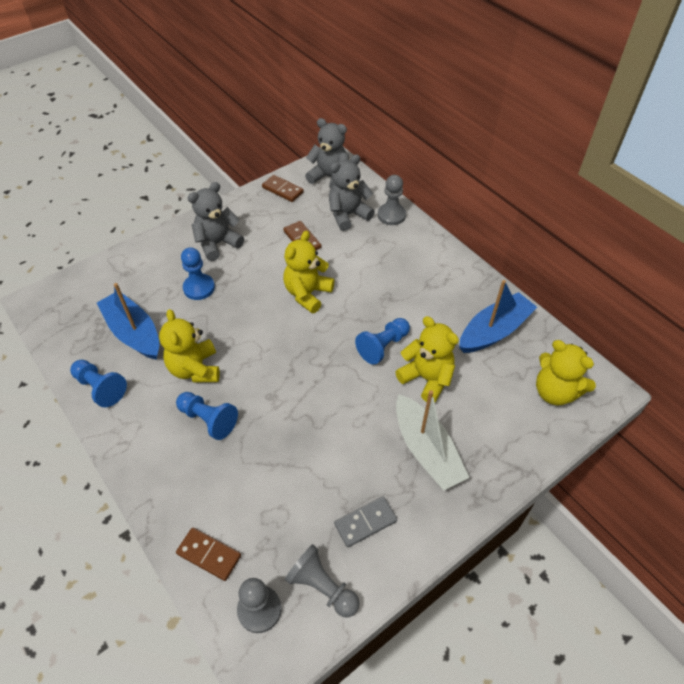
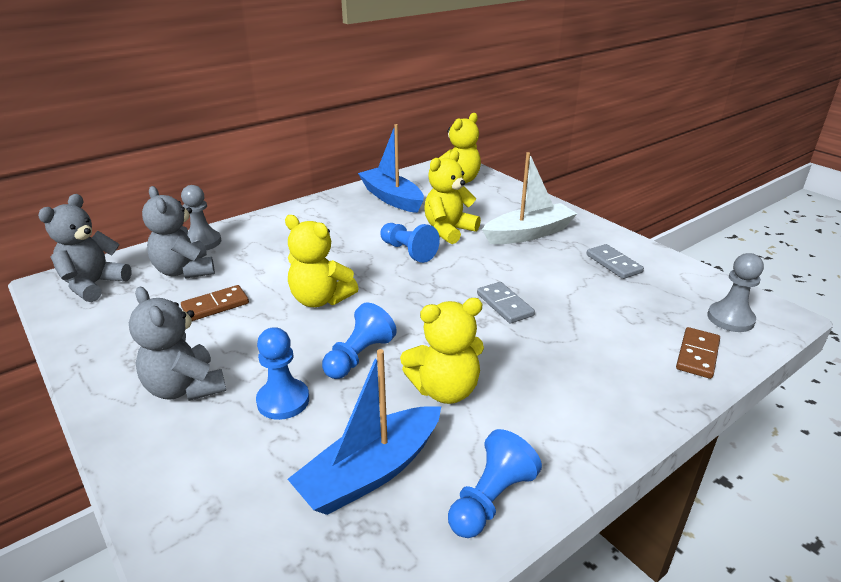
camera: 90 degrees left, 20 degrees down
(208, 420) = (526, 370): blue pawn -> blue pawn (359, 356)
(283, 190) = (92, 326): brown domino -> none
(294, 414) = (504, 305): none -> grey domino
(322, 587) = (686, 285): grey pawn -> none

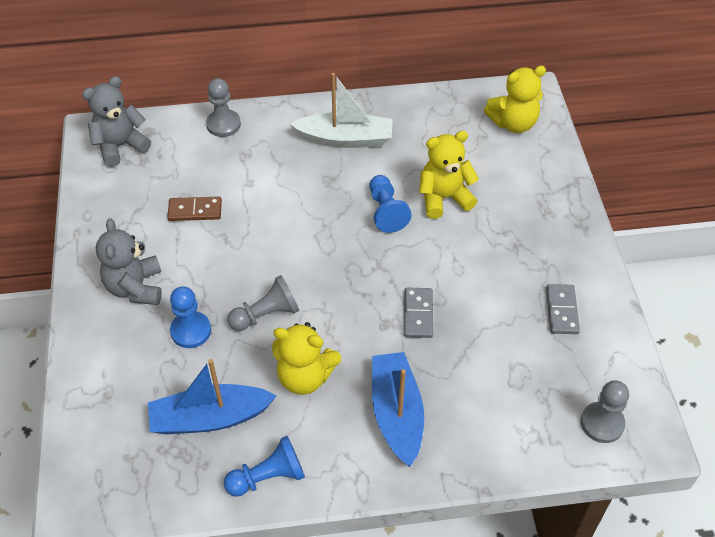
camera: 30 degrees right, 20 degrees up
(184, 271) = (192, 157): grey teddy bear -> none
(320, 299) = (276, 239): yellow teddy bear -> none
(359, 356) = (266, 314): blue pawn -> grey pawn
(391, 198) = (425, 126): blue boat -> blue boat (396, 413)
(529, 233) = (517, 235): white boat -> white boat (345, 139)
(697, 355) = (530, 443): brown domino -> none

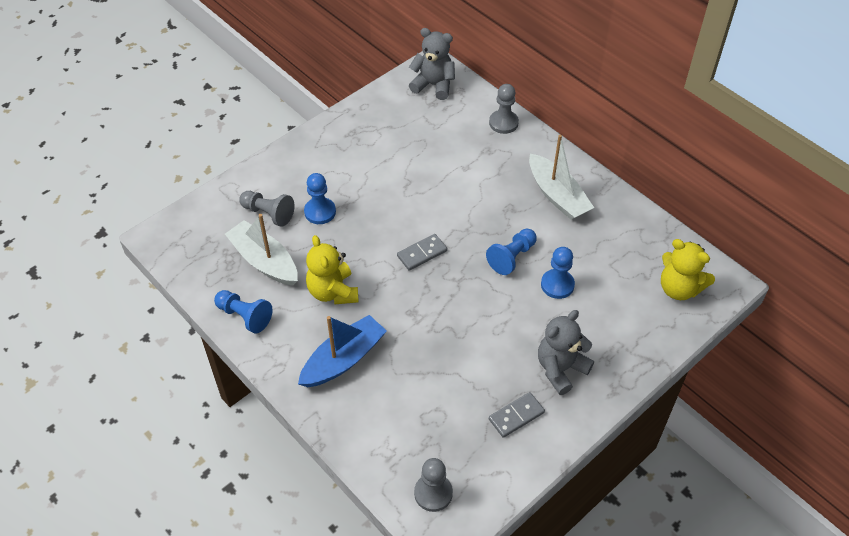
camera: 55 degrees right, 0 degrees up
(135, 287) = (329, 164): grey teddy bear -> grey teddy bear (560, 369)
(195, 210) = (416, 155): brown domino -> none
(210, 418) = (264, 261): blue boat -> white boat
(266, 314) = (364, 242): grey pawn -> grey pawn (268, 213)
(418, 314) = (436, 327): grey domino -> grey domino (422, 253)
(444, 198) = (557, 285): yellow teddy bear -> blue pawn

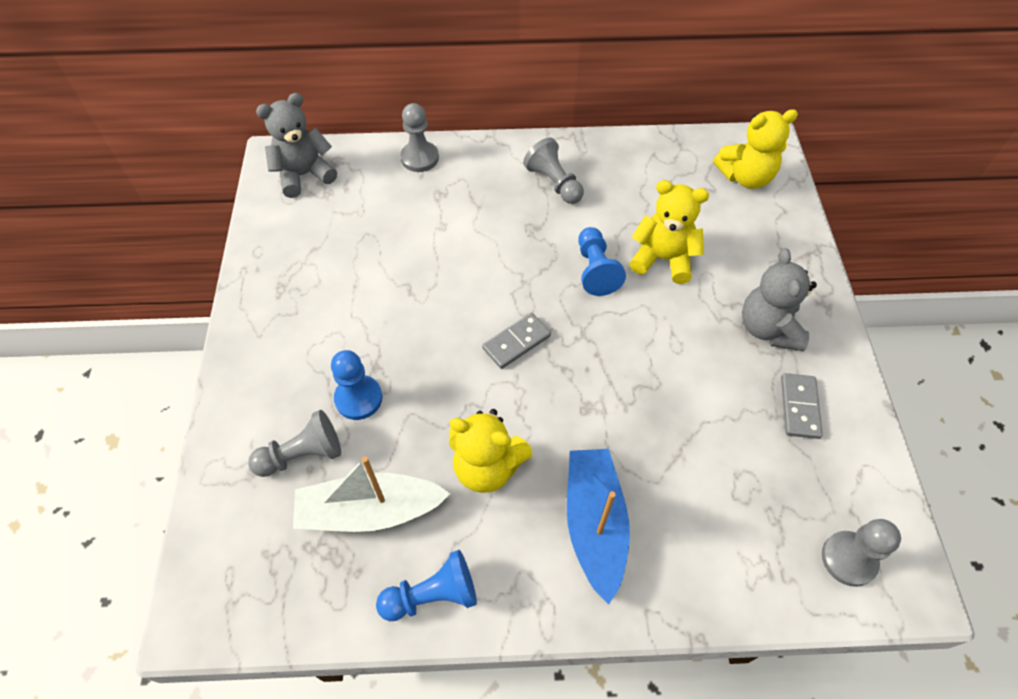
camera: 50 degrees left, 5 degrees up
(422, 253) = (516, 342): grey domino -> grey domino turned 45 degrees clockwise
(557, 195) = (554, 183): white boat -> grey pawn
(557, 285) = (663, 259): blue pawn -> yellow teddy bear

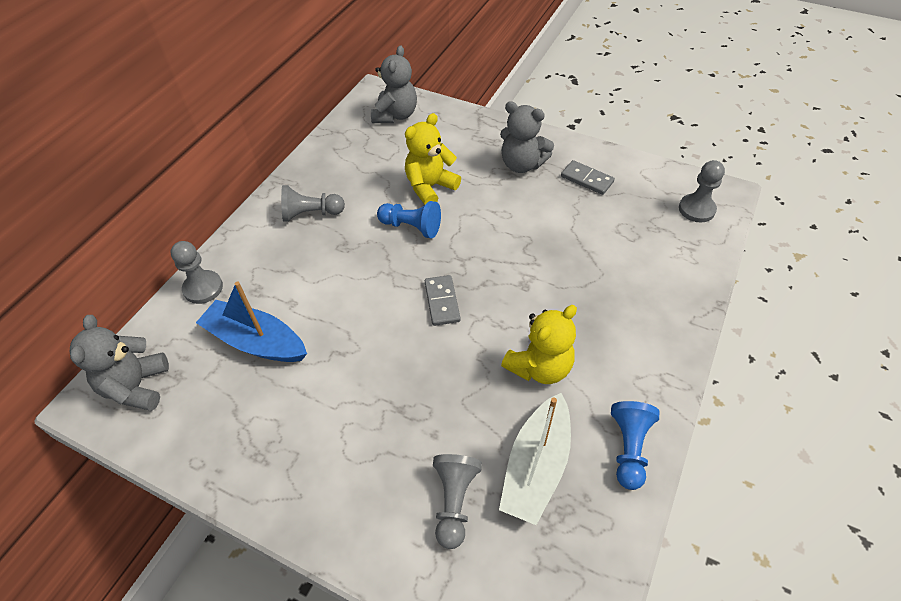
camera: 60 degrees left, 5 degrees down
(358, 398) = (424, 434): blue pawn -> none
(594, 524) = (617, 322): blue boat -> blue boat (256, 341)
(745, 177) = (395, 115): yellow teddy bear -> grey teddy bear

